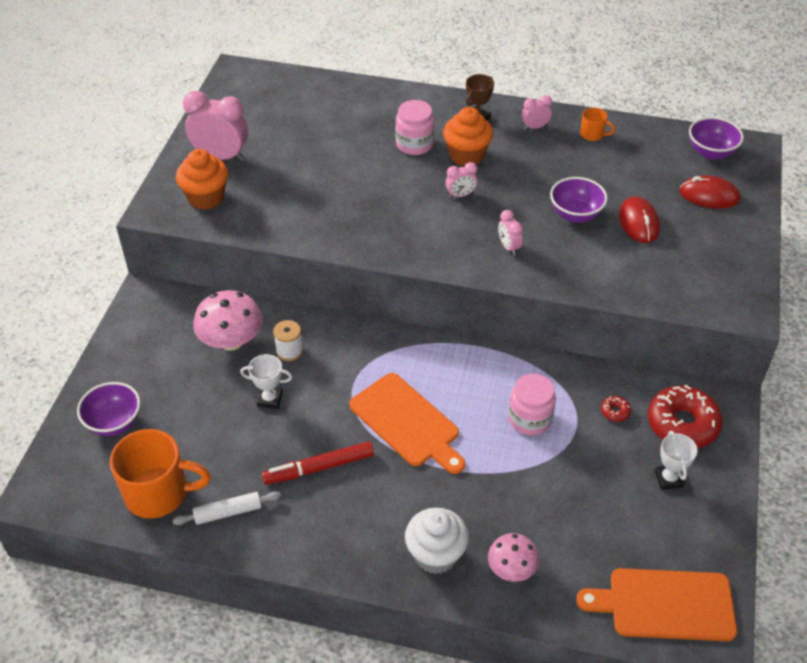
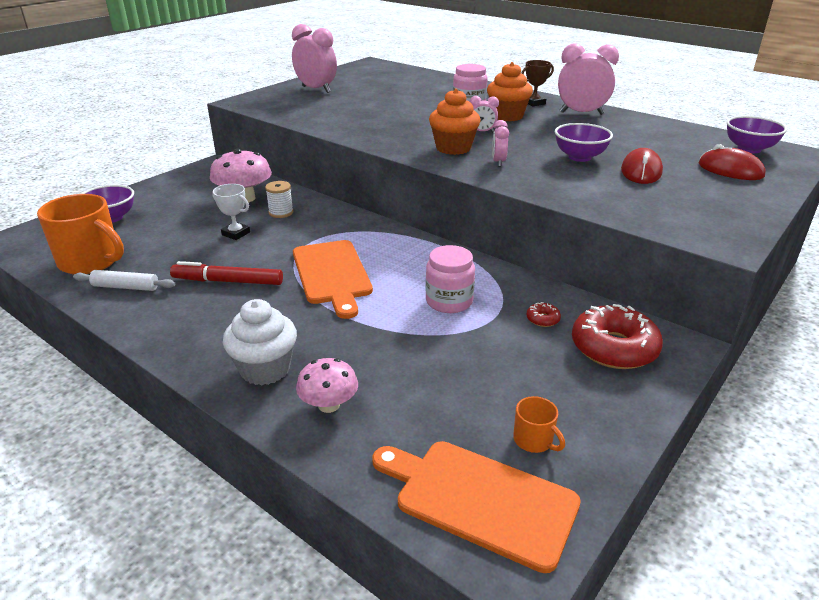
camera: 25 degrees right, 15 degrees down
(206, 198) = (283, 102): orange cupcake -> orange cupcake (453, 148)
(535, 127) = (581, 113): pink clock -> pink clock, size x1.99
(592, 134) = (633, 124): orange mug -> orange mug (534, 440)
(668, 479) = (566, 386): white trophy -> none

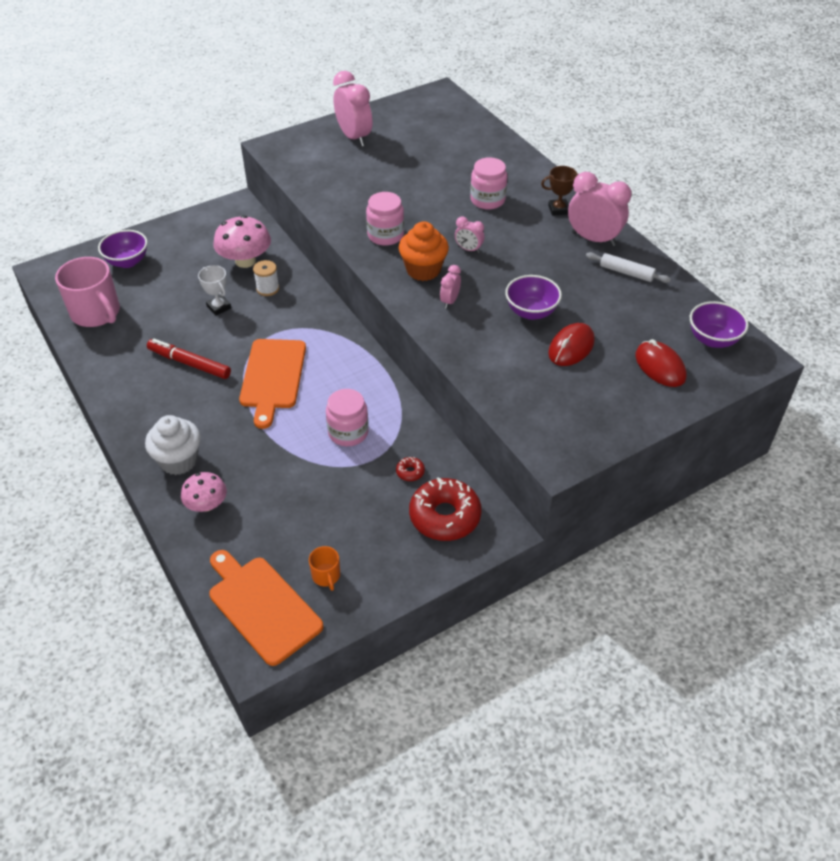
camera: 20 degrees right, 15 degrees up
(91, 262) = (96, 313): orange mug -> pink mug
(125, 287) = (113, 349): white rolling pin -> white rolling pin (626, 272)
(396, 134) = (385, 235): none -> pink jar
(507, 116) = (513, 228): orange cupcake -> none

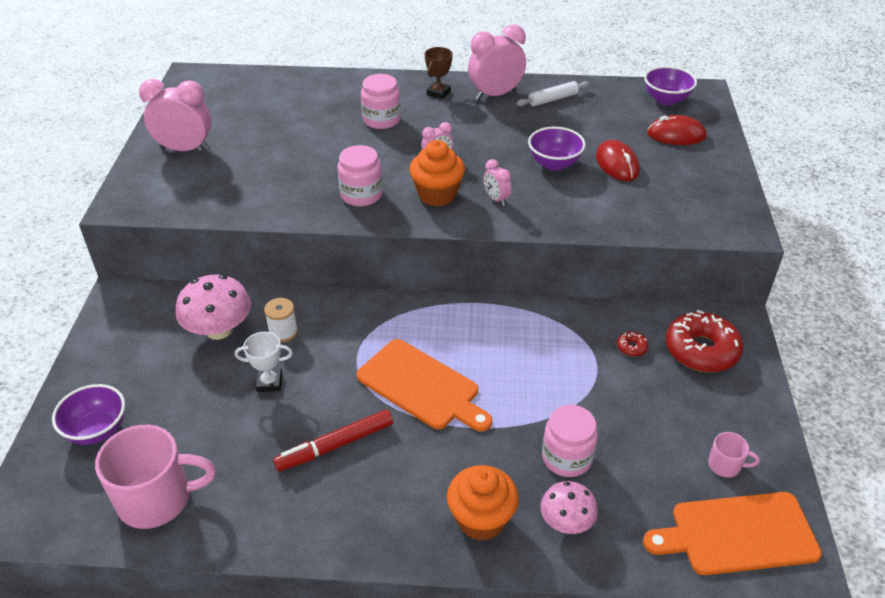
camera: 55 degrees left, 5 degrees down
(179, 460) = (481, 519): white cupcake -> orange cupcake
(326, 576) = (725, 465): orange mug -> pink mug
(348, 432) = (548, 365): pink jar -> pink jar (567, 457)

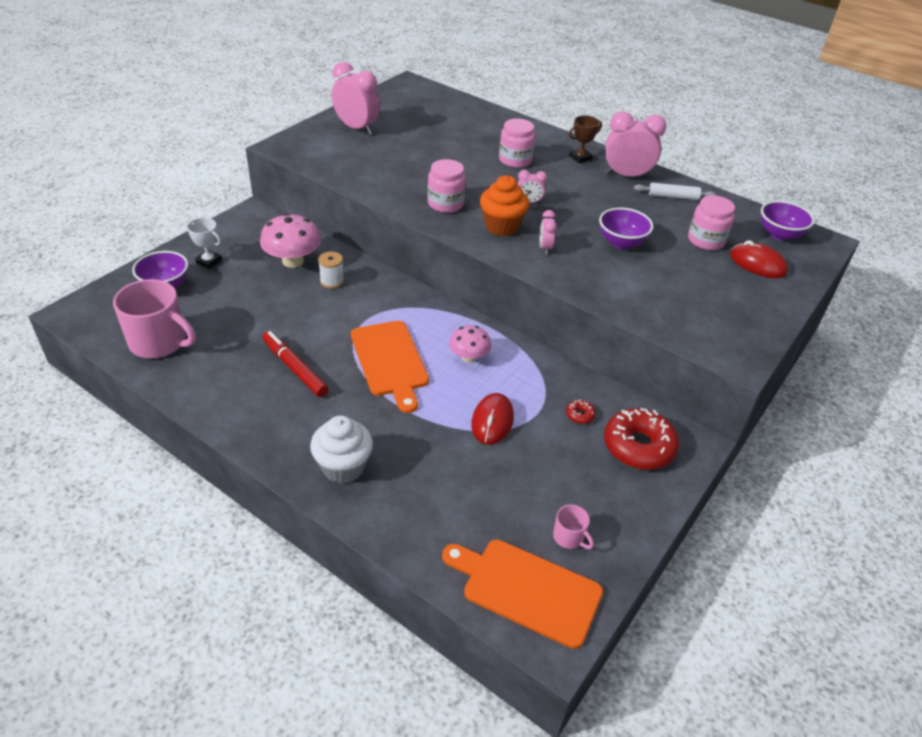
camera: 30 degrees right, 0 degrees up
(269, 382) = (292, 308): white trophy -> white trophy (209, 261)
(335, 446) = (294, 368): red marker -> red marker turned 45 degrees clockwise
(481, 519) = (343, 467): orange cupcake -> white cupcake
(566, 522) = (402, 503): pink mushroom -> pink mushroom (469, 357)
(567, 457) = (447, 462): pink jar -> pink jar (706, 240)
(617, 164) = (676, 264): red mouse -> red mouse (492, 421)

